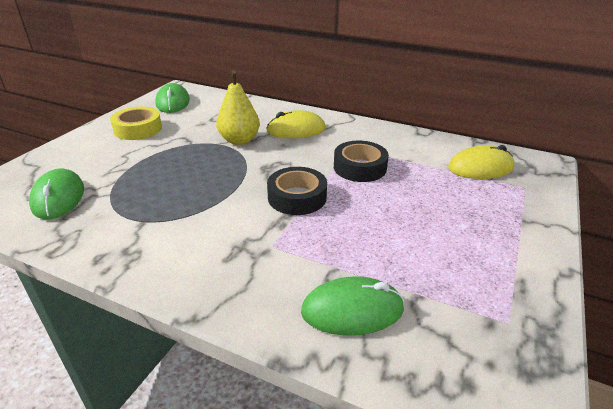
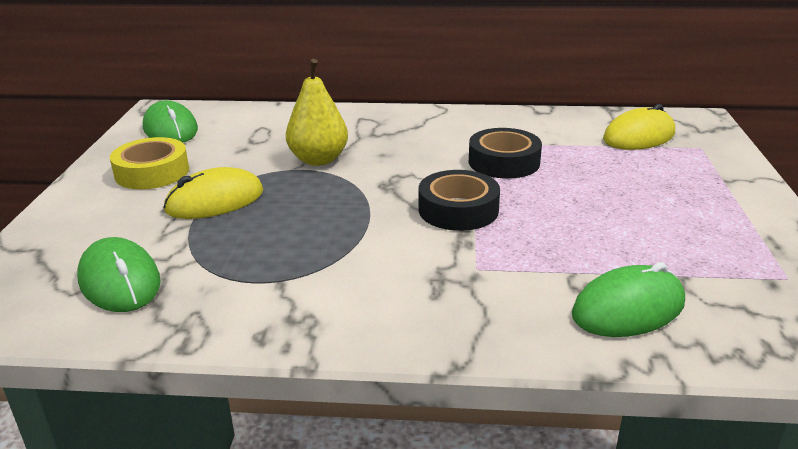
camera: 20 degrees left, 5 degrees down
(296, 130) = (383, 134): yellow mouse -> yellow mouse (215, 201)

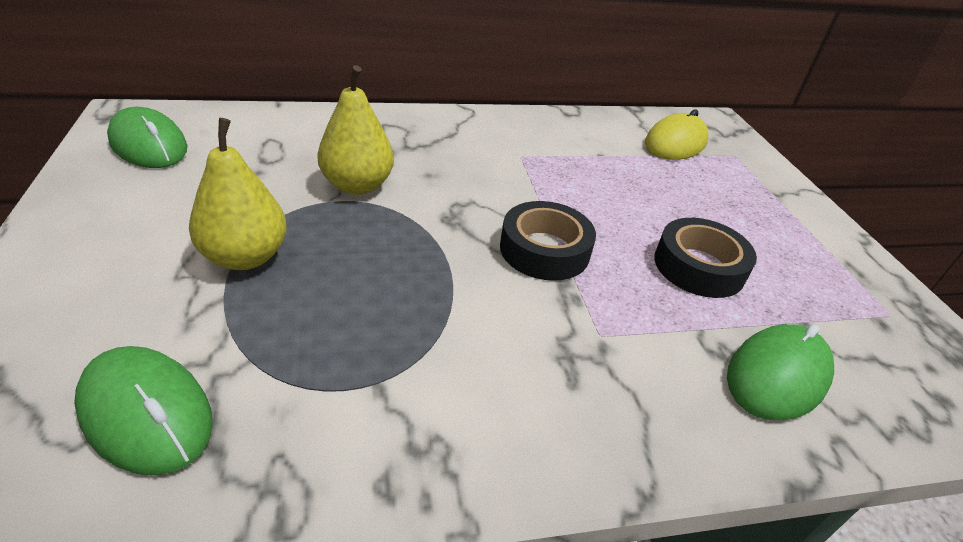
camera: 20 degrees left, 10 degrees up
(152, 172) = (142, 215): yellow tape -> none
(215, 201) = (245, 257): yellow mouse -> yellow pear
(504, 162) = (563, 180): black tape -> black tape (699, 267)

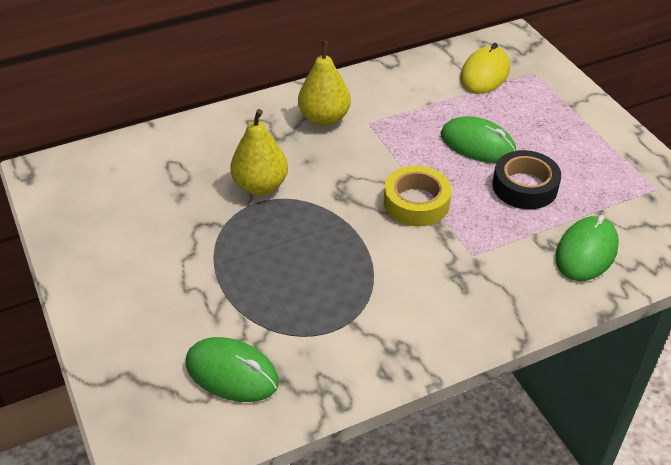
camera: 10 degrees left, 5 degrees up
(149, 144) = (83, 193): green mouse -> green mouse (477, 144)
(245, 257) = (220, 264): yellow pear -> yellow pear (324, 118)
(544, 250) = (416, 203): black tape -> yellow tape

